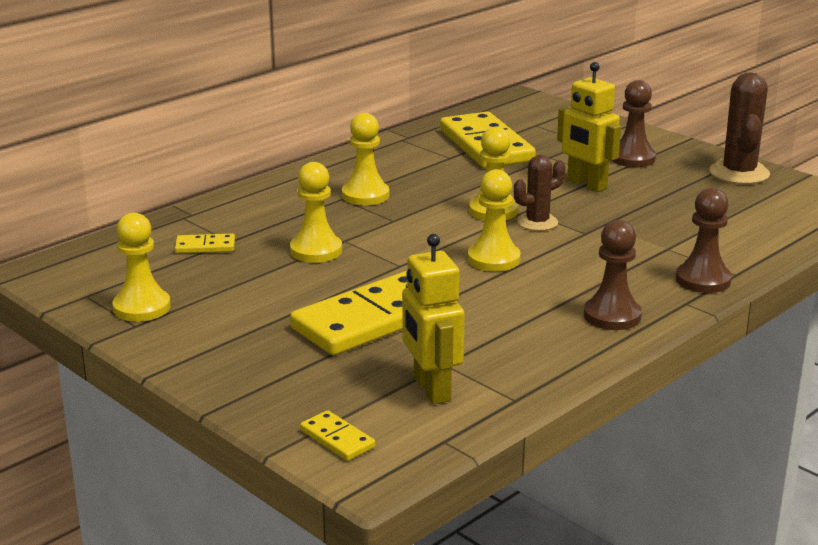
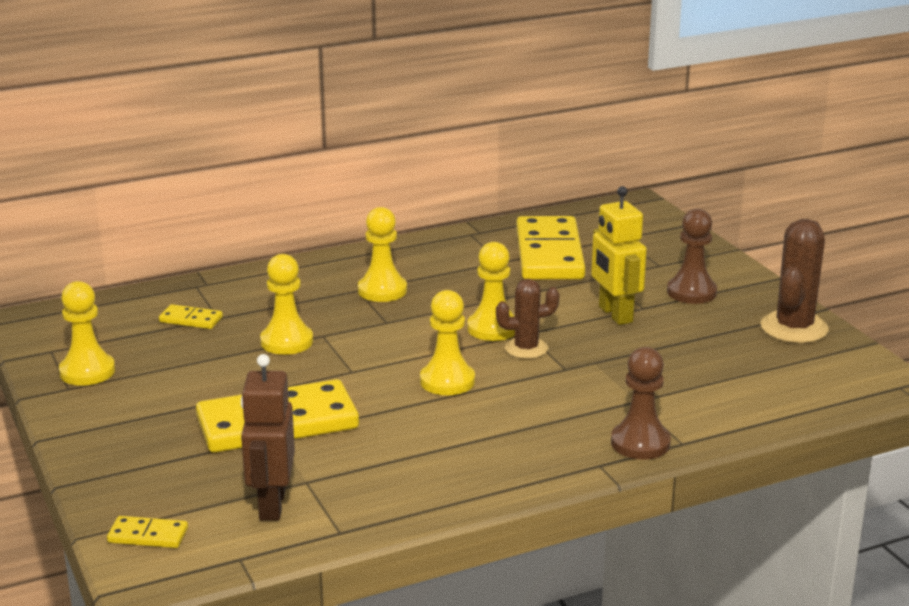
camera: 20 degrees right, 0 degrees up
(337, 439) = (148, 535): yellow domino -> yellow domino turned 60 degrees counterclockwise
(431, 389) = (271, 505): yellow robot -> brown robot
(612, 316) = (511, 464): brown pawn -> none

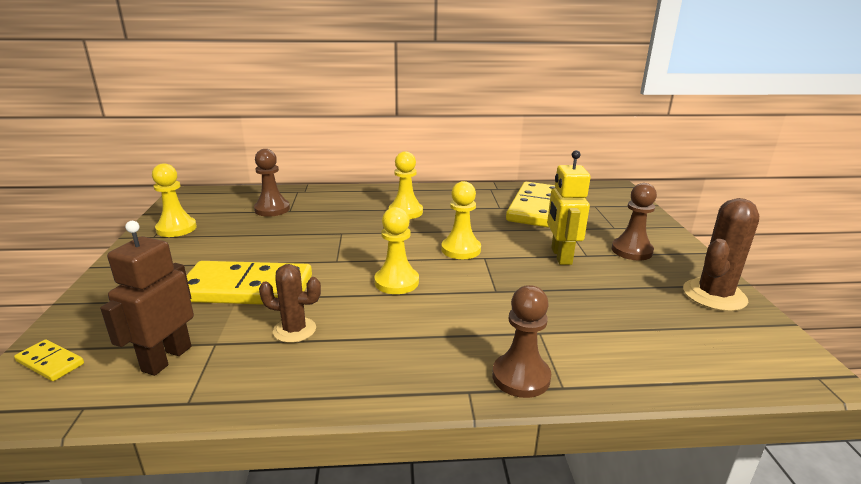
camera: 20 degrees right, 0 degrees up
(191, 320) = (272, 209): yellow domino -> brown pawn
(286, 342) = (314, 233): yellow pawn -> none
(526, 348) = (475, 269): brown cactus -> brown cactus (294, 330)

